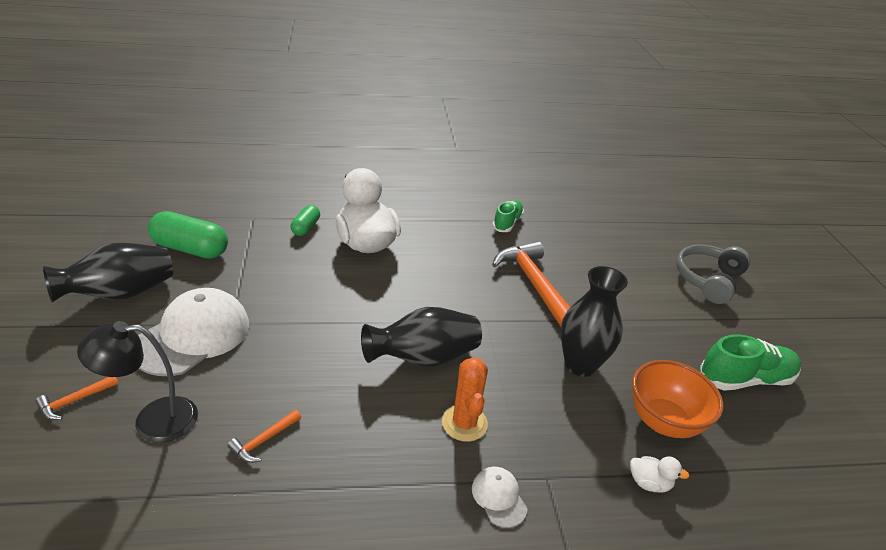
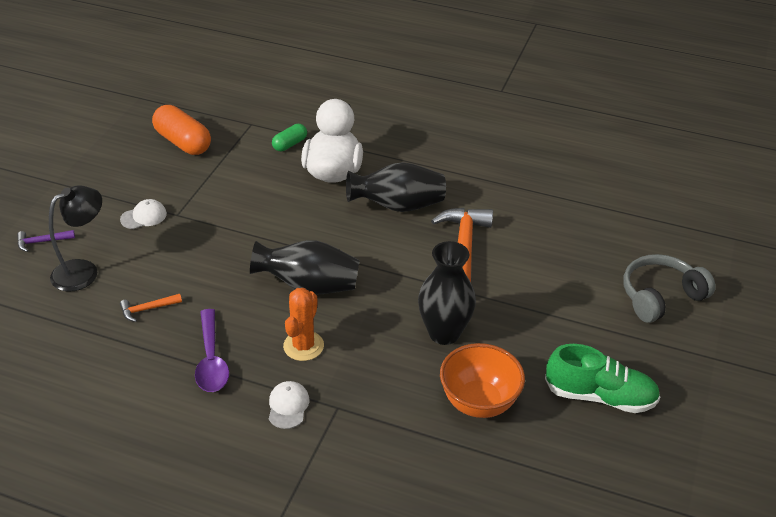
camera: 30 degrees right, 5 degrees up
(74, 401) = (42, 242): orange hammer -> purple hammer
(120, 293) = (111, 168): black vase -> black vase (398, 206)
(153, 420) = (83, 271): black lamp -> black lamp turned 120 degrees clockwise
(190, 249) = (183, 142): green capsule -> orange capsule
(193, 336) = (144, 216): white cap -> white cap, size x0.46
(379, 475) = (211, 360): none -> purple spoon
(507, 223) = (488, 183): green shoe -> none
(649, 483) = (420, 441): white duck -> none

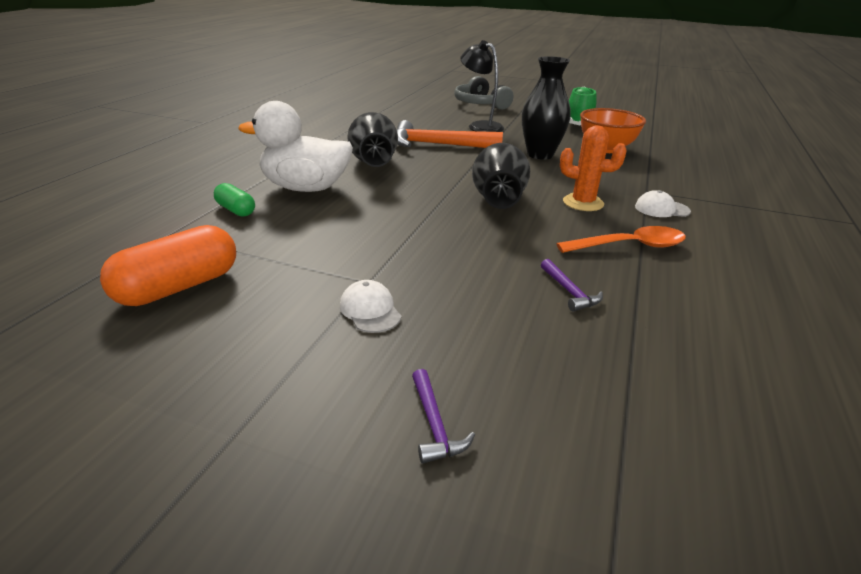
camera: 90 degrees left, 10 degrees down
(83, 271) = (507, 358): black lamp -> black lamp (480, 126)
(147, 309) = (569, 292): orange hammer -> purple hammer
(211, 360) = (630, 246): purple spoon -> orange spoon

